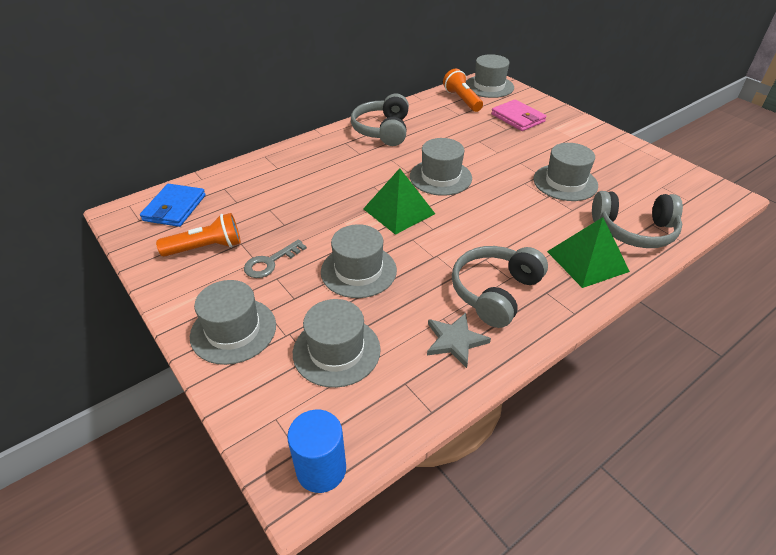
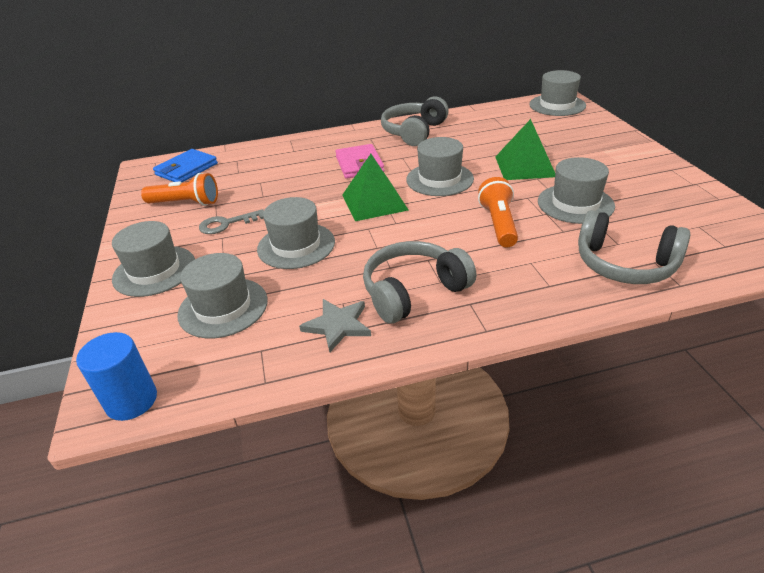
camera: 25 degrees right, 5 degrees down
(462, 100) = (517, 114): orange flashlight -> orange flashlight (498, 224)
(518, 118) = (567, 137): pink wallet -> pink wallet (359, 164)
(587, 261) = (542, 283): green pyramid -> green pyramid (525, 166)

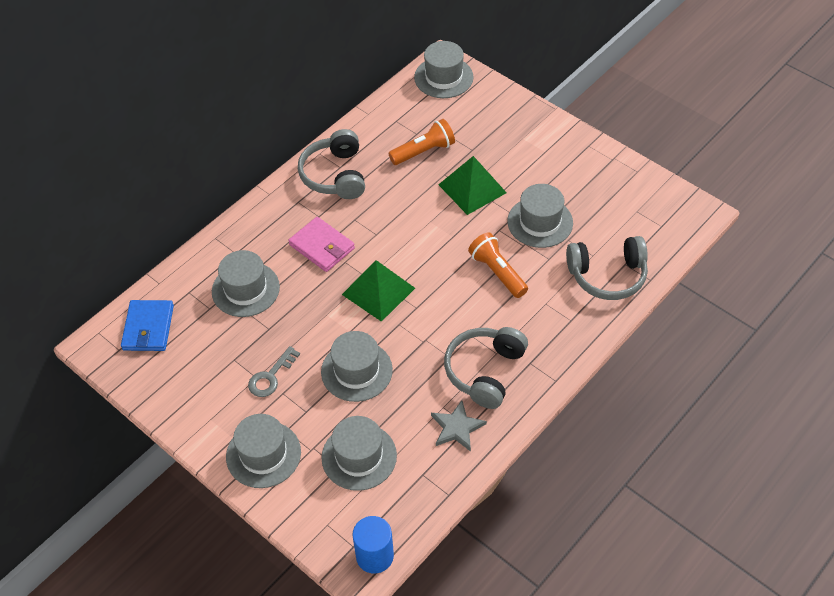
camera: 35 degrees left, 15 degrees up
(186, 203) = (202, 371): orange flashlight -> orange flashlight (424, 151)
(439, 179) = (412, 237): grey hat -> grey hat (245, 289)

